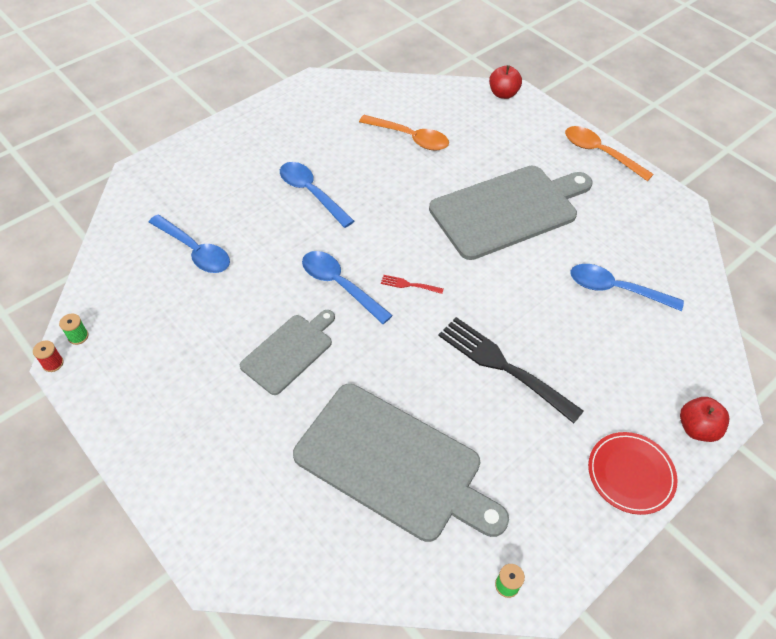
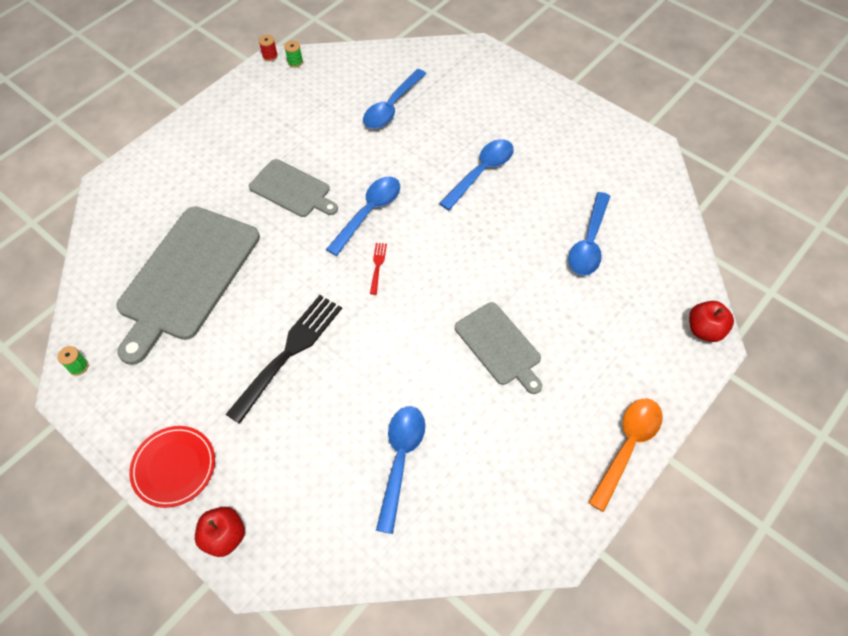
camera: 85 degrees right, 5 degrees up
(410, 138) = (589, 243): orange spoon -> blue spoon
(508, 210) = (499, 346): grey cutting board -> grey cutting board, size x0.55

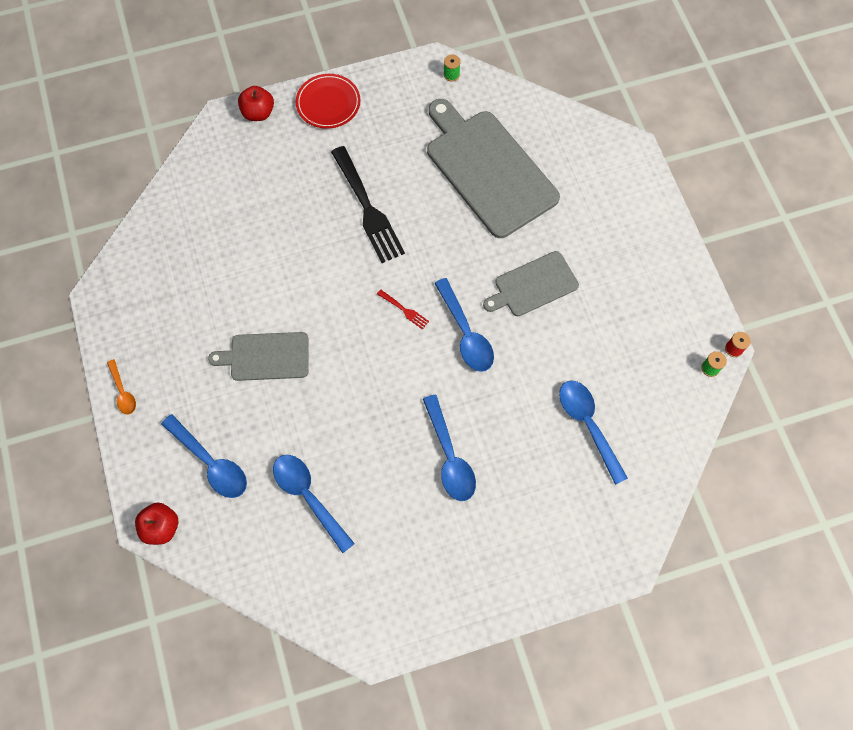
camera: 120 degrees right, 10 degrees up
(400, 460) = (230, 237): blue spoon -> blue spoon (211, 463)
(627, 446) = (123, 392): orange spoon -> orange spoon, size x0.57

